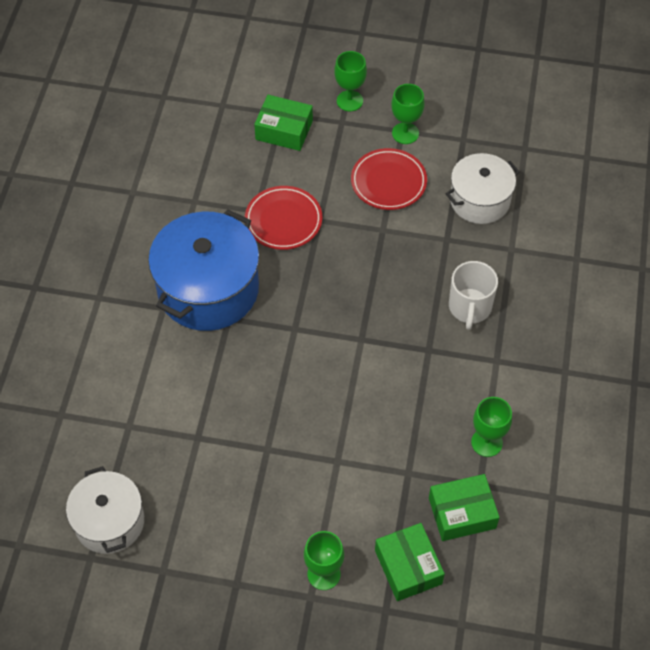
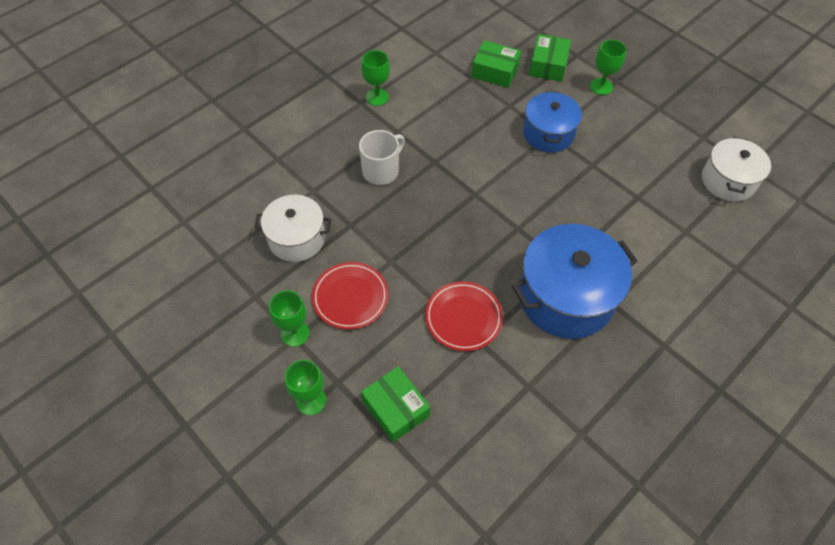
camera: 145 degrees left, 0 degrees up
(339, 460) = (548, 133): none -> blue pot
(486, 442) = (447, 94): green goblet -> green goblet (377, 97)

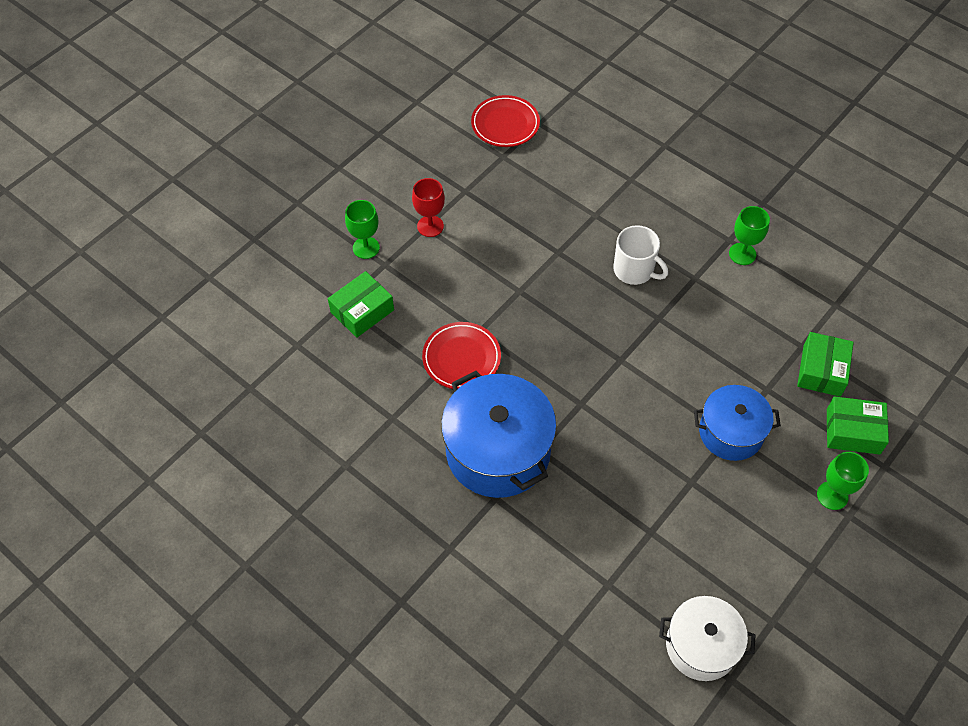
camera: 85 degrees right, 0 degrees up
(295, 333) = (430, 226): green goblet -> red goblet
(297, 238) = (534, 211): white pot -> none
(350, 297) = (473, 263): red plate -> red plate (505, 124)

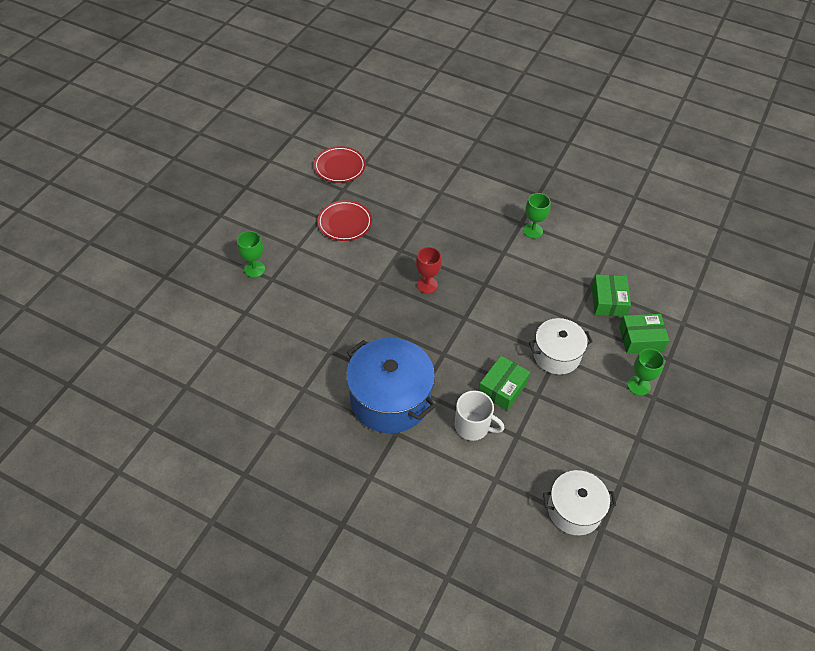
camera: 15 degrees left, 5 degrees down
(362, 311) = (262, 315): green box -> green box (502, 388)
(430, 226) = (300, 246): red goblet -> red goblet (427, 285)
(461, 358) = (346, 336): red plate -> red plate (344, 223)
(634, 270) = (459, 254): white mug -> white mug (473, 426)
(731, 432) = (556, 355): blue pot -> white pot

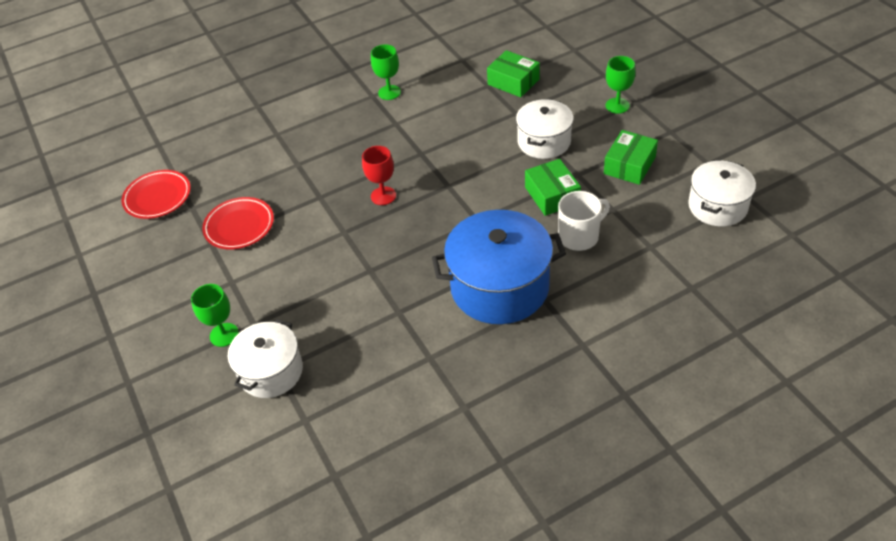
camera: 50 degrees left, 5 degrees down
(241, 310) = (271, 371): none -> white pot
(641, 339) = (570, 81): green box -> green box (629, 165)

